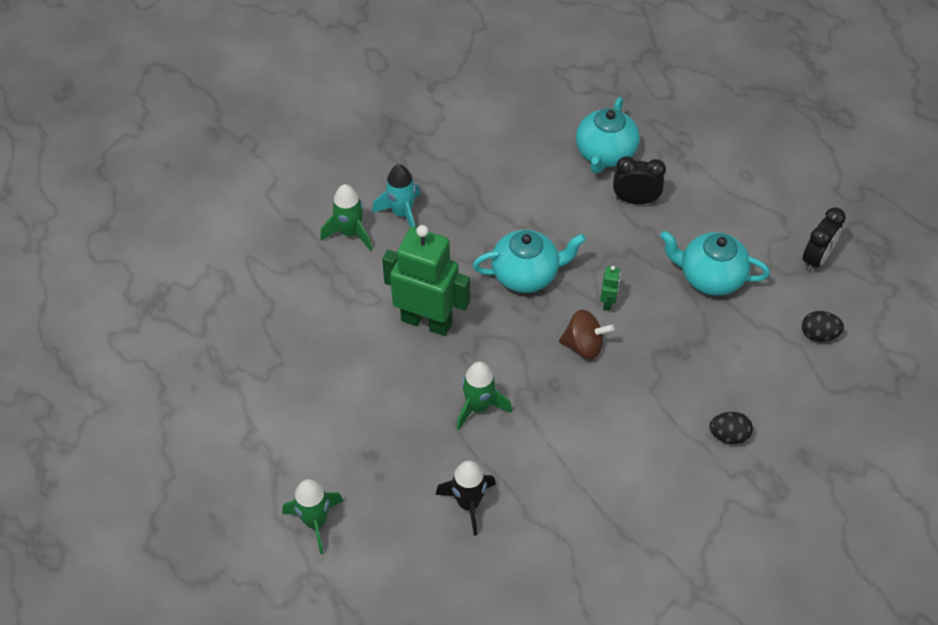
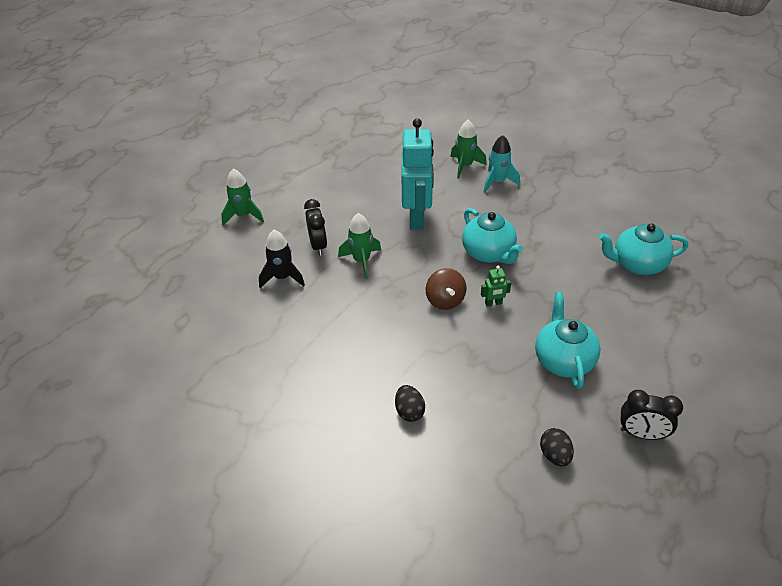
camera: 70 degrees right, 10 degrees down
(427, 321) = (417, 218): green robot -> turquoise robot
(635, 200) = (606, 294): black clock -> black clock (318, 246)

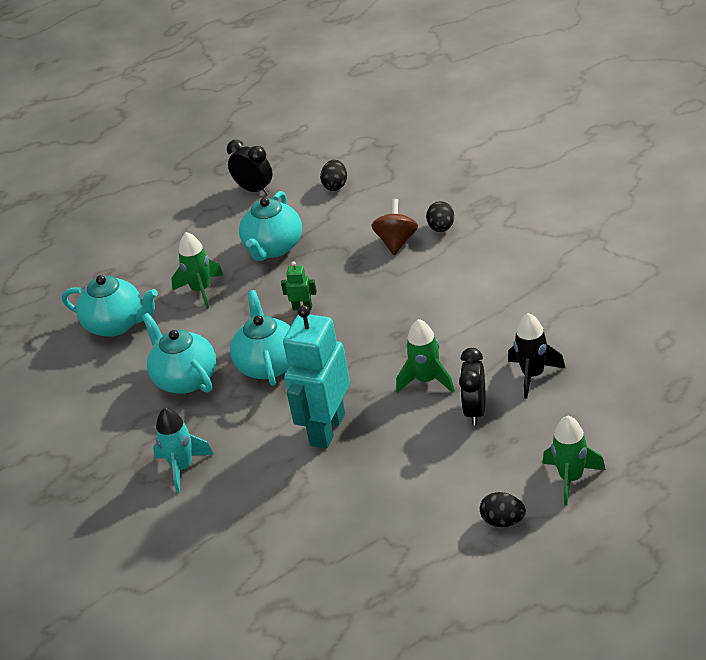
camera: 155 degrees left, 5 degrees down
(281, 187) = (503, 521): none -> black egg
(445, 300) = (352, 318): brown spinning top -> brown spinning top (396, 242)
(465, 166) = (207, 507): green rocket -> green rocket (201, 290)
(543, 233) = (185, 379): none -> turquoise teapot

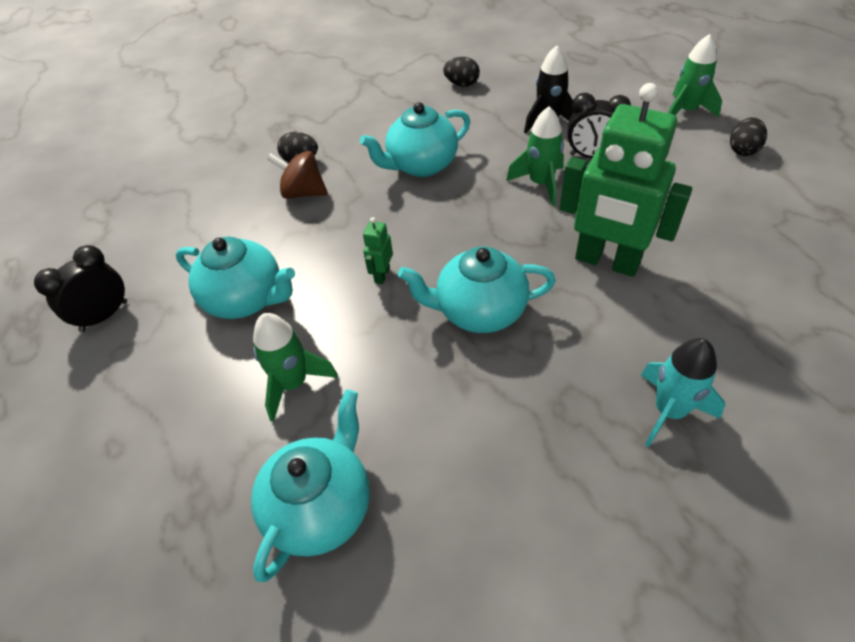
camera: 85 degrees left, 10 degrees up
(185, 379) = (483, 406): turquoise teapot -> turquoise teapot (421, 165)
(327, 429) = (607, 262): turquoise robot -> green robot
(335, 185) = (161, 236): black egg -> black egg (462, 84)

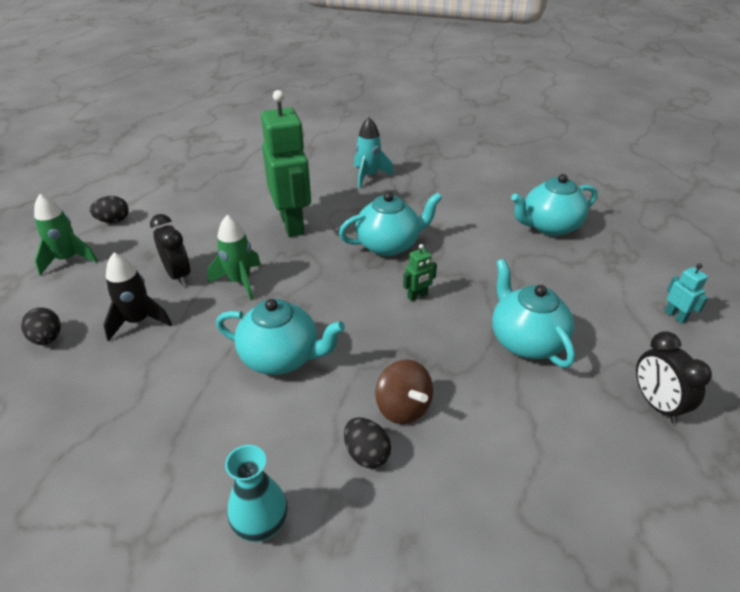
camera: 140 degrees left, 10 degrees down
(92, 443) = (675, 316): none -> turquoise robot
(104, 316) = (656, 404): black clock -> black clock turned 75 degrees clockwise
(293, 383) = (528, 275): green rocket -> none
(322, 111) = (261, 524): none -> turquoise vase
(462, 84) = (99, 426): black egg -> black egg (47, 339)
(479, 311) = (389, 245): turquoise teapot -> turquoise teapot turned 60 degrees counterclockwise

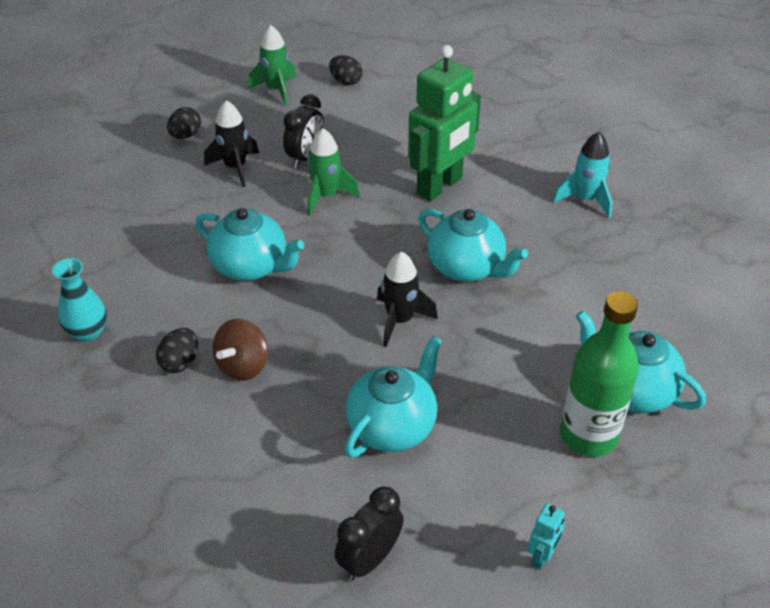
camera: 60 degrees right, 5 degrees up
(281, 357) = (251, 266): turquoise teapot -> turquoise teapot turned 45 degrees counterclockwise
(417, 296) = (400, 320): green robot -> black rocket
(579, 257) = (588, 435): none -> green bottle

